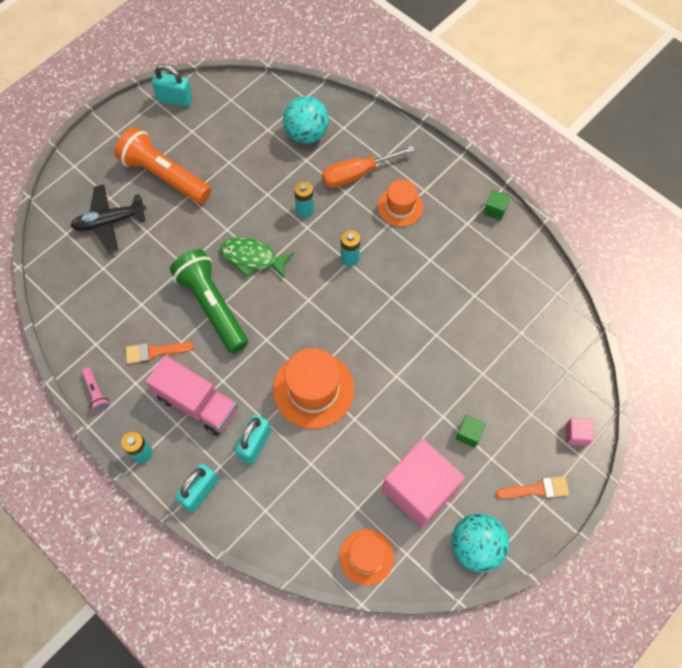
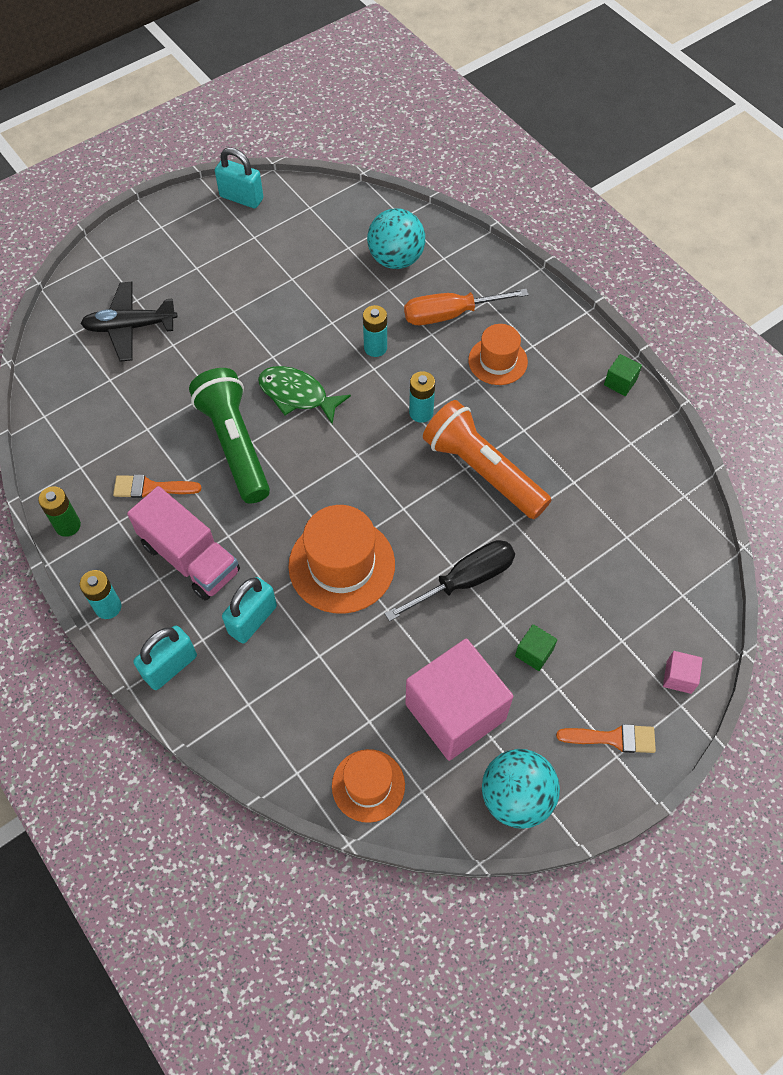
camera: 10 degrees right, 5 degrees down
(96, 393) = (68, 525): pink flashlight -> green battery
(164, 176) = (209, 284): orange flashlight -> orange flashlight (482, 471)
(407, 387) = (464, 581): none -> black screwdriver

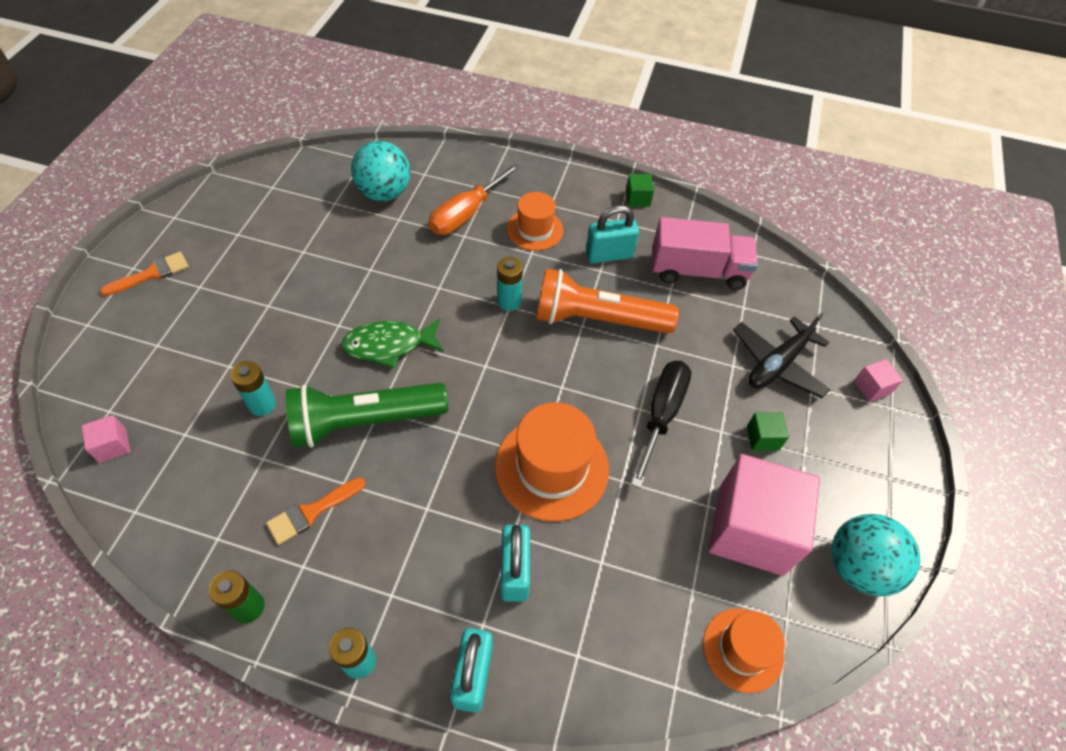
camera: 40 degrees left, 5 degrees down
(61, 360) = (113, 445): none -> pink cube
(130, 327) = (169, 373): black plane -> black plane (777, 364)
(190, 558) = (406, 554): pink truck -> pink truck (698, 271)
(235, 444) = (365, 421): green flashlight -> green flashlight turned 45 degrees counterclockwise
(241, 198) = (198, 207): turquoise padlock -> turquoise padlock (609, 255)
(375, 348) = (426, 270): turquoise battery -> turquoise battery (262, 404)
(613, 738) = (875, 466): orange brush -> orange brush (151, 274)

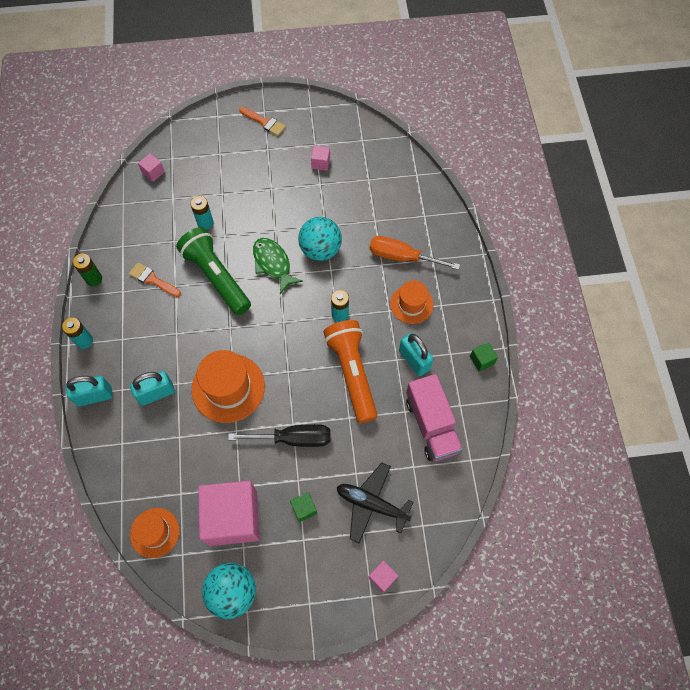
camera: 70 degrees right, 10 degrees up
(271, 239) = (321, 163): none -> pink cube
(384, 193) = (393, 202): turquoise ball -> turquoise ball (320, 250)

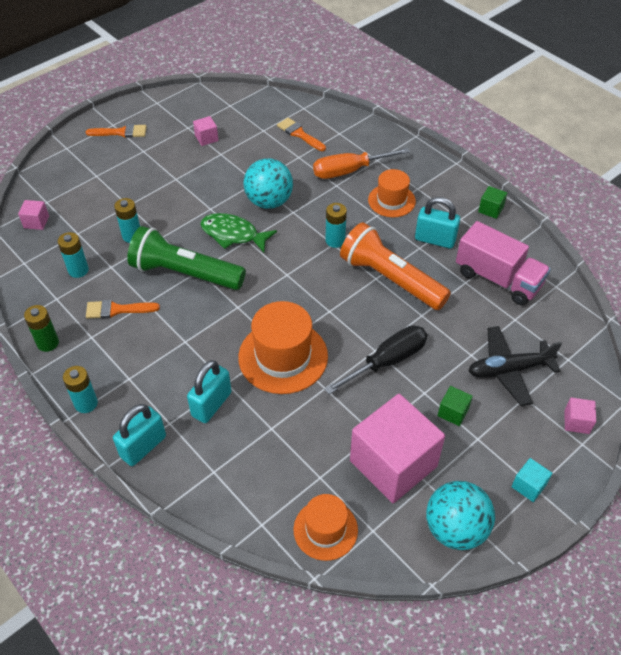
camera: 35 degrees left, 15 degrees down
(151, 231) = (78, 270): none -> turquoise battery
(306, 598) = (528, 486): none -> turquoise cube
(393, 199) = (299, 134): none -> orange brush

